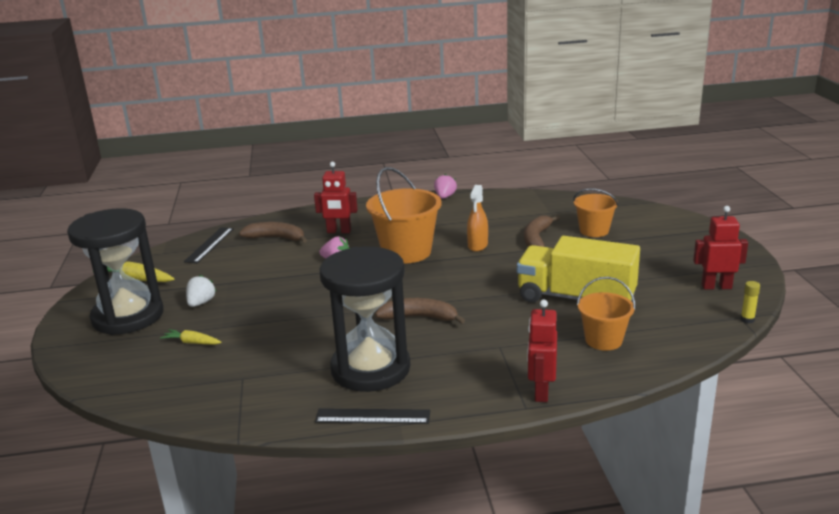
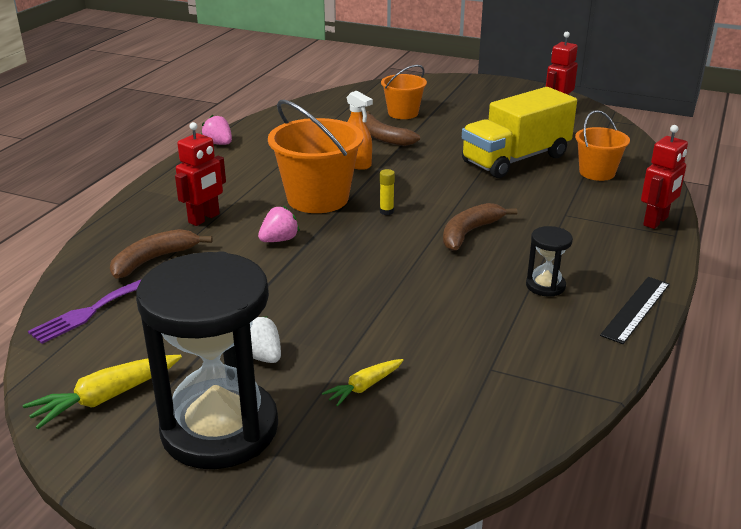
camera: 60 degrees left, 5 degrees up
(209, 245) = (90, 311): black ruler -> purple fork
(370, 369) = (545, 286): black hourglass -> black hourglass, size x0.42
(541, 392) = (656, 221): red robot -> red robot turned 90 degrees counterclockwise
(747, 319) = (616, 119): yellow glue stick -> yellow glue stick (386, 211)

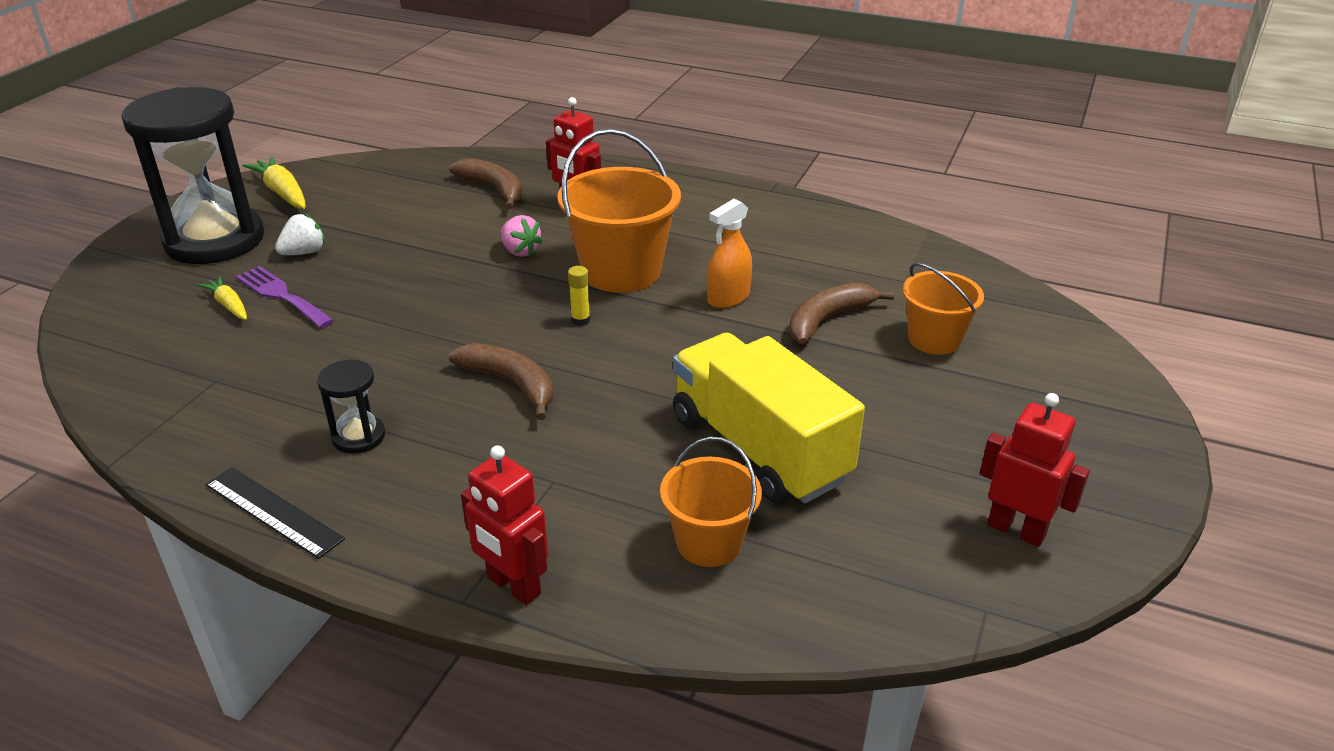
camera: 90 degrees right, 5 degrees up
(90, 311) = (411, 172): purple fork -> purple fork (282, 295)
(219, 144) = (780, 200): pink strawberry -> none

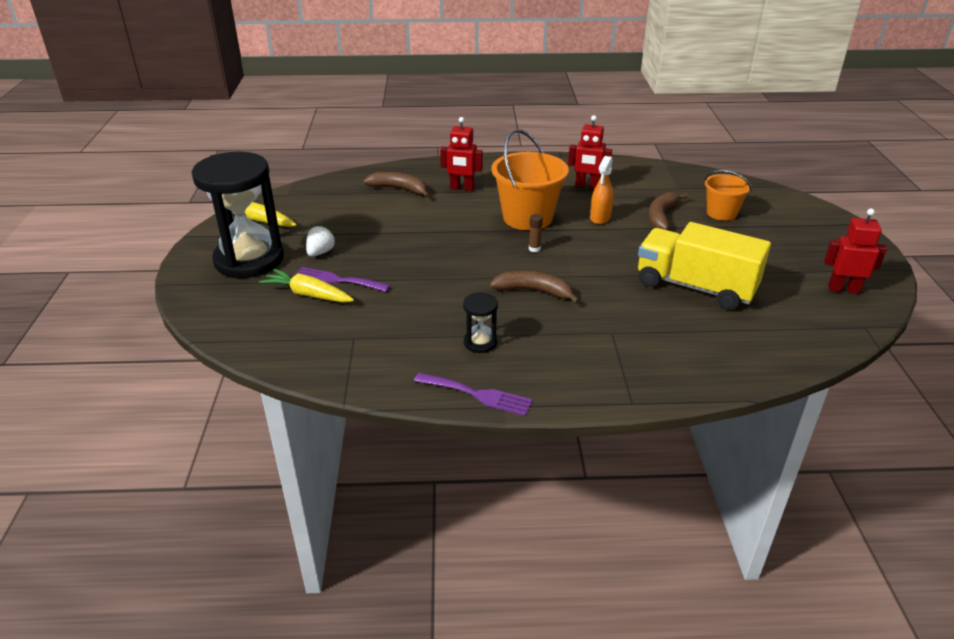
camera: 25 degrees left, 0 degrees up
(229, 305) = (308, 294): yellow carrot -> yellow carrot, size x1.61
(273, 511) = (477, 395): black ruler -> purple fork
(513, 586) = (649, 387): red robot -> red robot (587, 186)
(520, 251) = (457, 220): pink strawberry -> none
(580, 320) = (534, 249): yellow glue stick -> brown glue stick
(709, 542) = (719, 337): orange bucket -> none

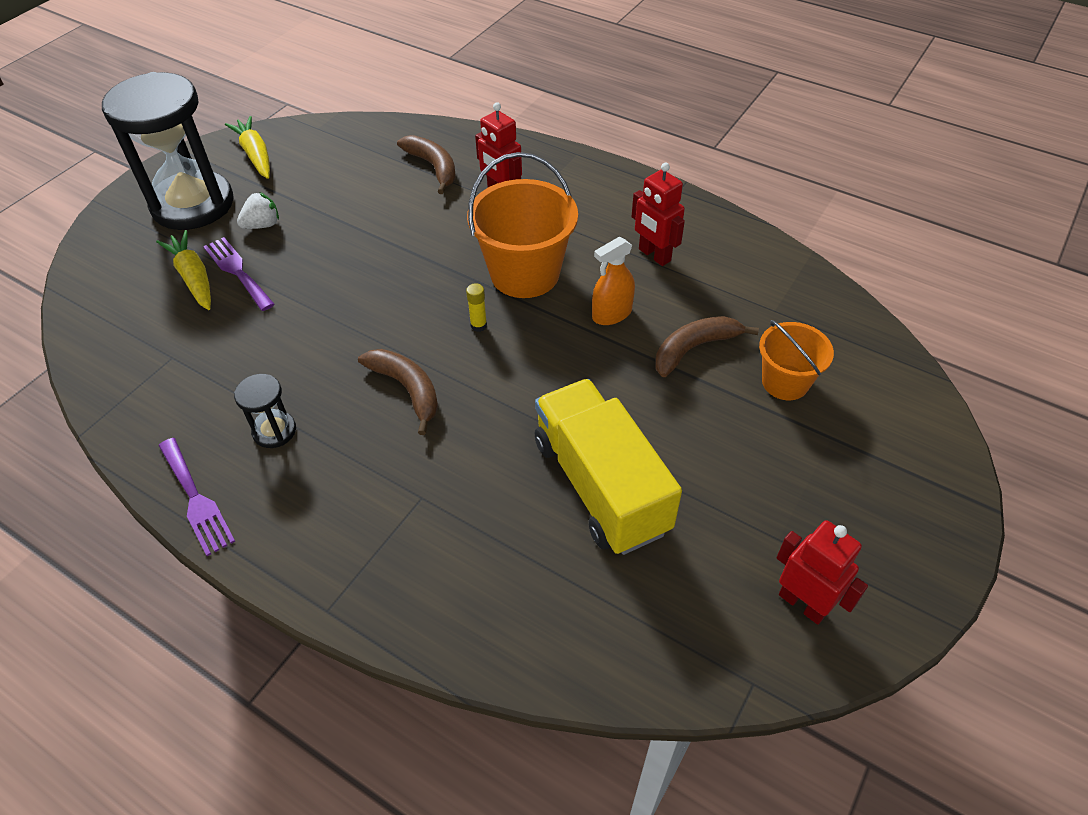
camera: 35 degrees right, 15 degrees up
(534, 249) = (478, 326): brown glue stick -> yellow glue stick

